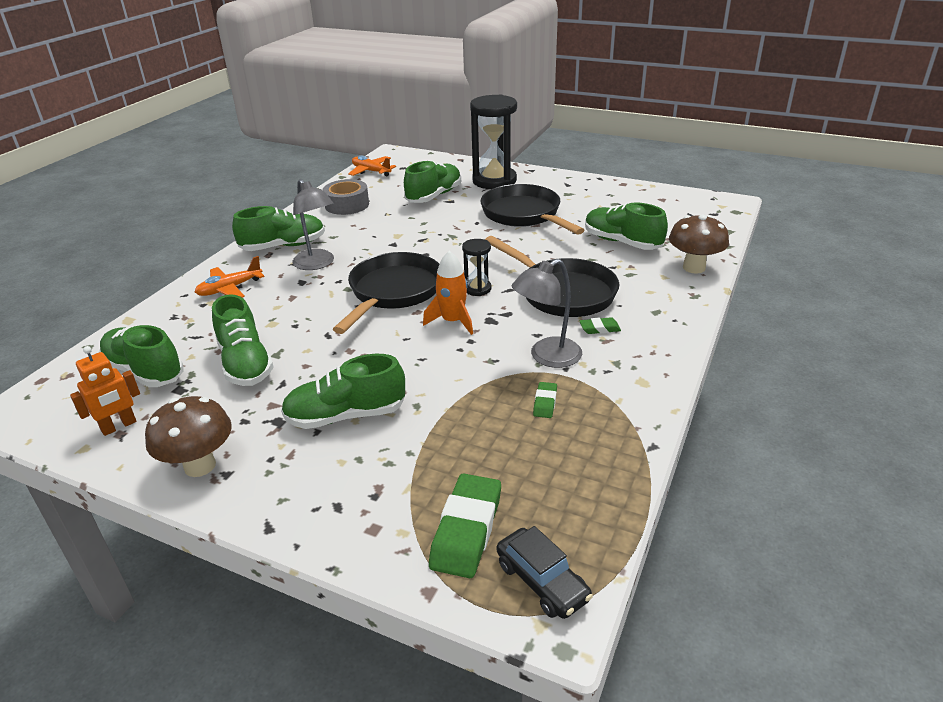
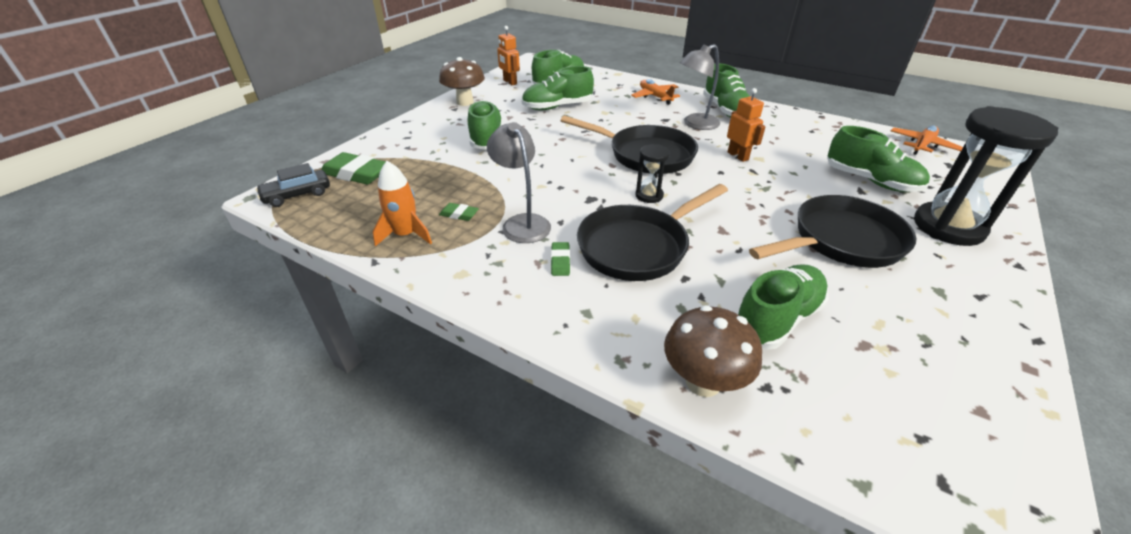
camera: 95 degrees right, 5 degrees up
(347, 205) = (822, 134): grey tape -> none
(393, 244) = (738, 156): none -> orange robot
(453, 321) = (592, 180): orange rocket -> orange rocket (405, 235)

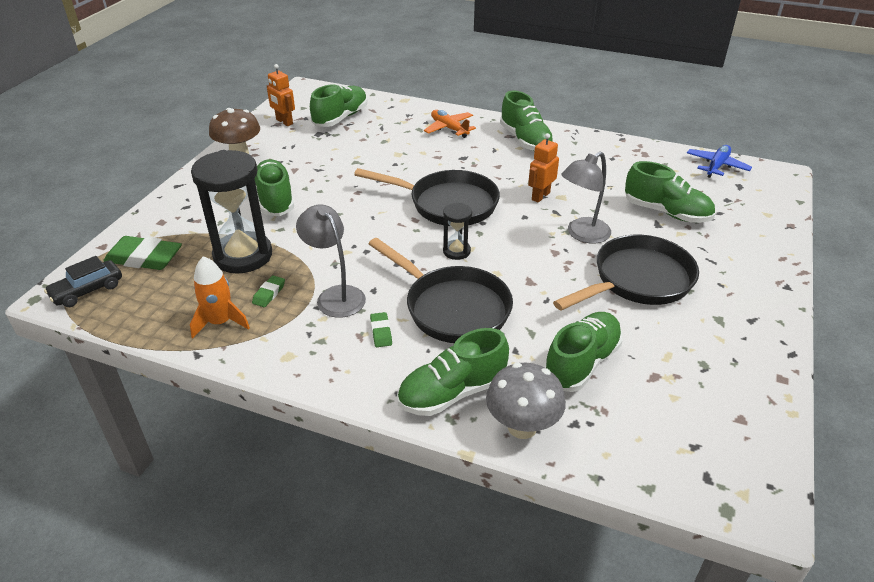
camera: 10 degrees left, 0 degrees up
(459, 214) = (269, 294): green eraser -> green eraser turned 75 degrees counterclockwise
(557, 107) = (345, 151): green shoe -> green shoe (452, 392)
(638, 246) = (452, 308): black pan -> black pan turned 90 degrees counterclockwise
(695, 124) = (495, 161): grey lamp -> grey lamp (582, 234)
(703, 382) = (522, 427): brown mushroom -> grey mushroom
(738, 156) = (540, 196): orange robot -> orange robot turned 105 degrees counterclockwise
(922, 145) = (716, 166): orange plane -> blue plane
(948, 227) = (732, 255): black hourglass -> black hourglass (243, 256)

